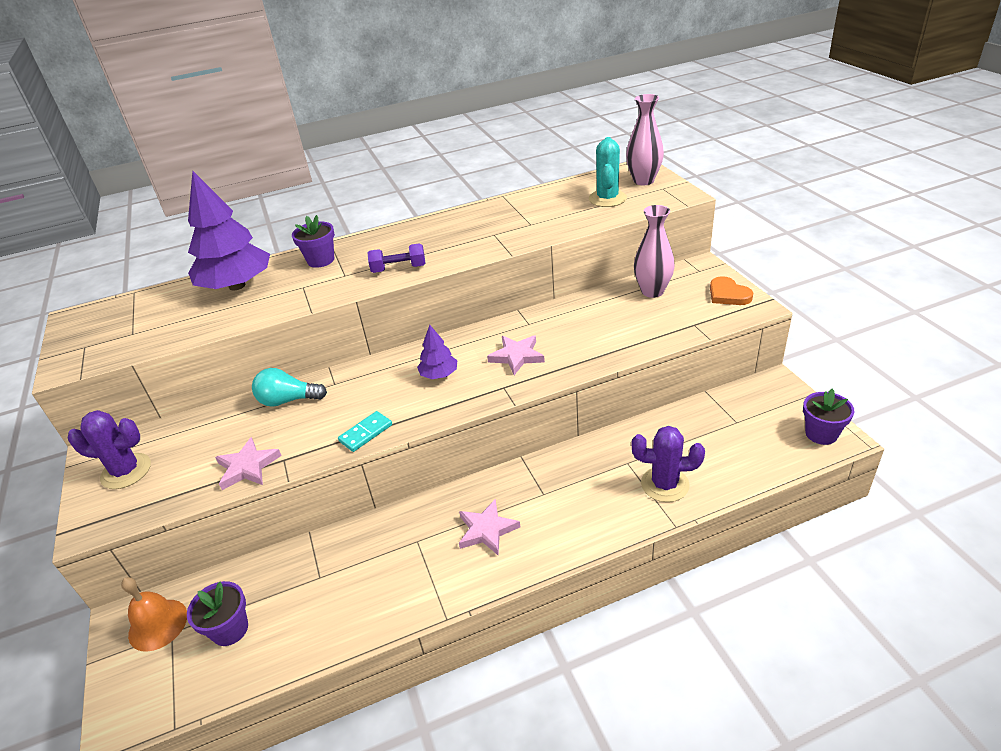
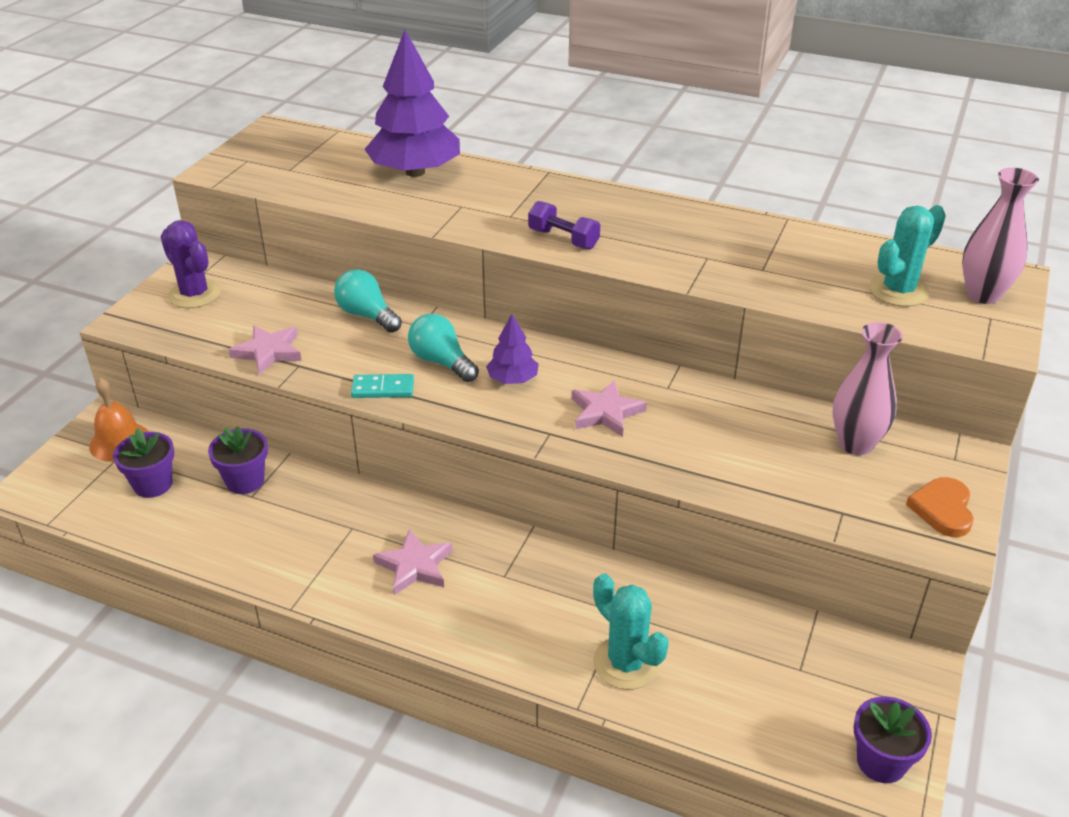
camera: 40 degrees right, 0 degrees up
(321, 260) = (513, 188): purple flower pot -> purple flower pot (245, 481)
(380, 394) = (441, 362): none -> turquoise light bulb
(665, 484) = (626, 663): purple cactus -> turquoise cactus

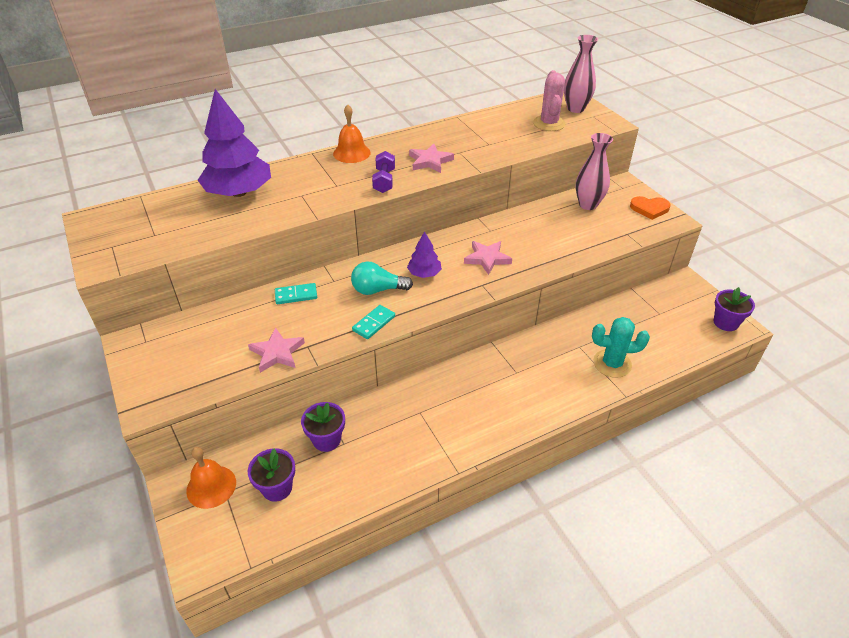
camera: 50 degrees left, 5 degrees up
(194, 294) = (165, 357): purple cactus -> none
(367, 315) = (296, 295): turquoise light bulb -> turquoise domino
(415, 566) = (476, 402): pink star -> pink star (430, 161)
(563, 239) = (384, 181): purple dumbbell -> purple dumbbell turned 75 degrees counterclockwise
(587, 193) = (351, 153): none -> orange bell
(898, 291) = (549, 123): turquoise cactus -> pink cactus
(942, 509) = (649, 209): orange heart -> orange heart turned 45 degrees counterclockwise

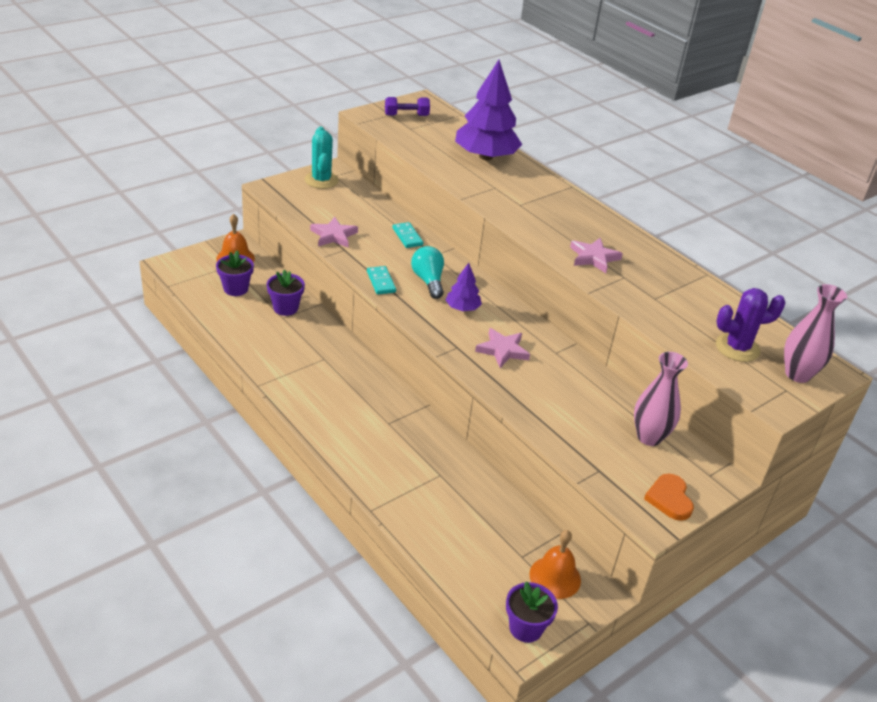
camera: 75 degrees right, 5 degrees down
(351, 153) = (584, 208): orange bell -> orange bell (555, 577)
(374, 323) = (381, 282): turquoise domino -> turquoise domino turned 45 degrees clockwise
(384, 181) = (540, 231): purple dumbbell -> purple dumbbell (406, 115)
(549, 123) = (737, 348): pink cactus -> purple cactus
(612, 363) = (419, 502): turquoise cactus -> turquoise cactus (321, 180)

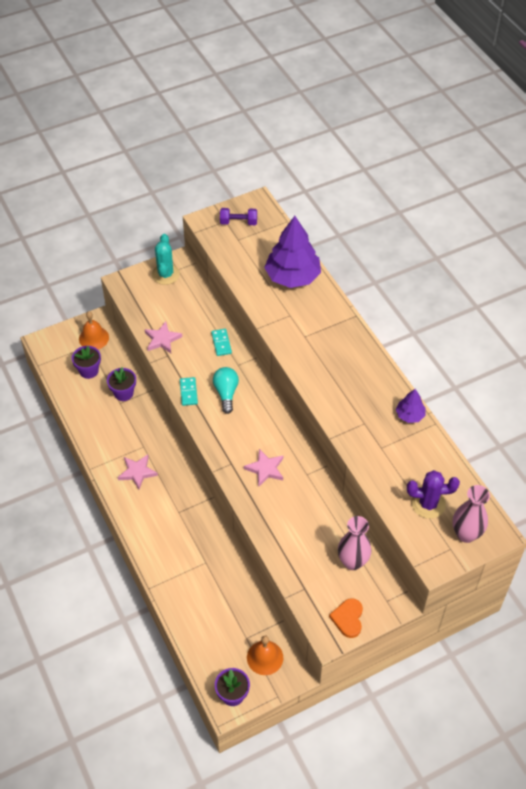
camera: 15 degrees right, 15 degrees up
(462, 308) = (245, 423): purple tree -> purple tree (409, 415)
(593, 258) = (346, 400): pink star -> pink star (137, 472)

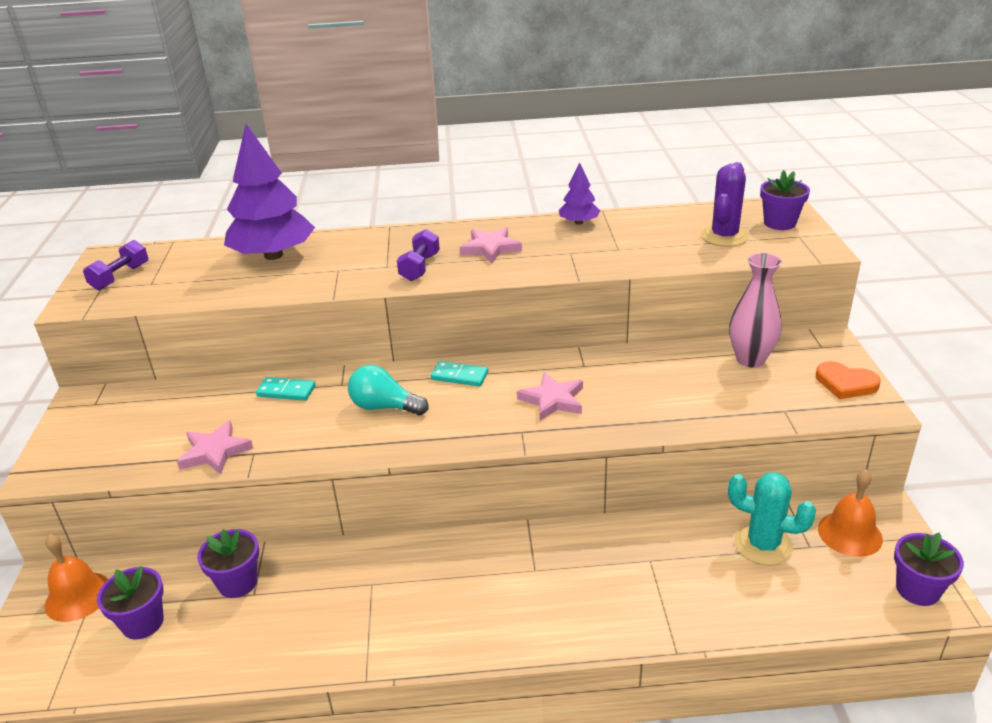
camera: 65 degrees left, 20 degrees down
(137, 472) = (420, 606): pink star -> pink star (490, 248)
(165, 274) = (89, 418): turquoise cactus -> turquoise cactus (763, 545)
(188, 392) = (349, 446): turquoise domino -> turquoise domino (459, 376)
(310, 353) = (420, 267): none -> purple dumbbell
(466, 534) = (779, 223): pink vase -> purple flower pot

